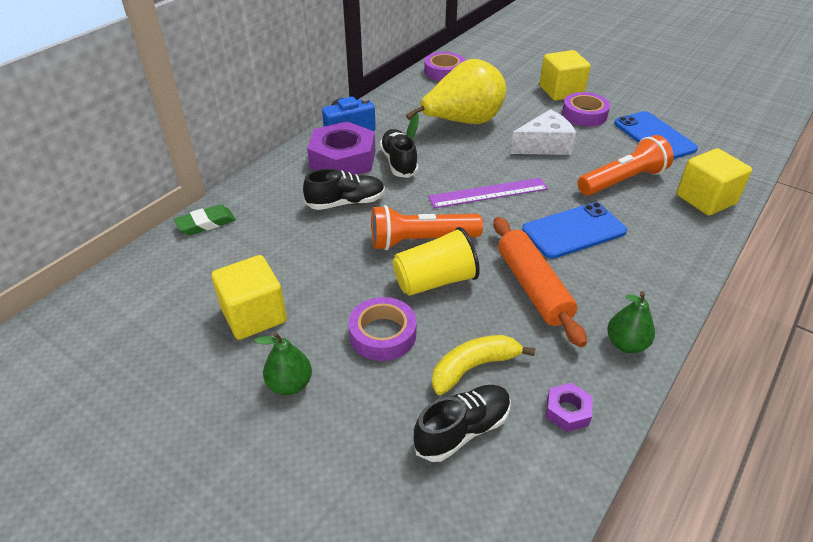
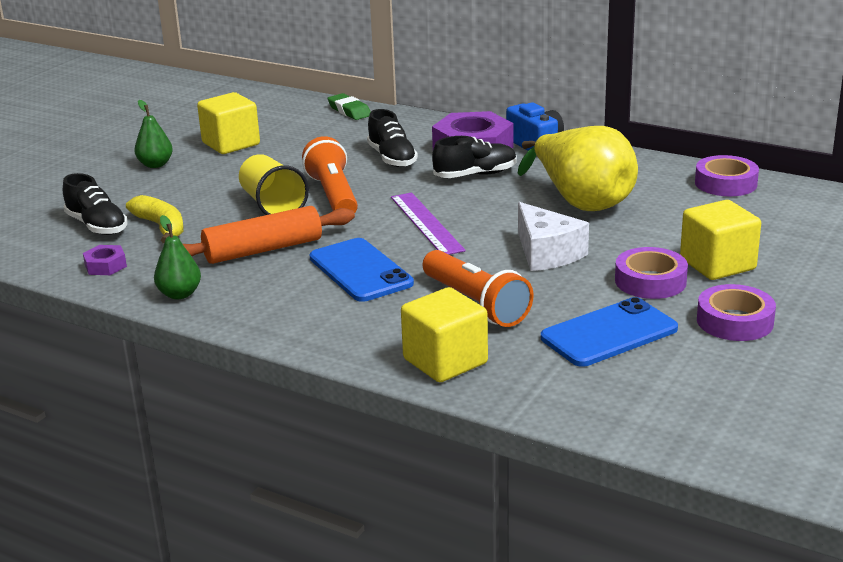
camera: 85 degrees right, 15 degrees down
(382, 334) = (204, 190): purple tape -> purple tape (734, 321)

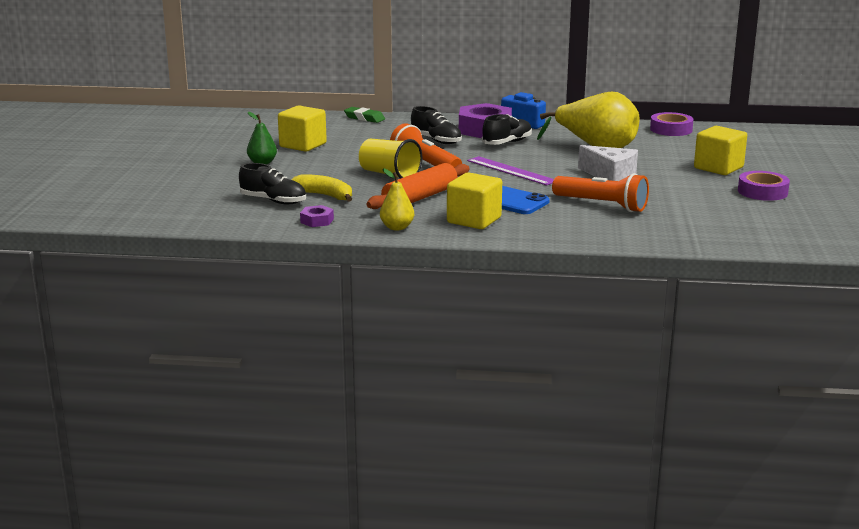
camera: 25 degrees left, 5 degrees down
(180, 294) = (397, 227): green pear -> yellow pear
(445, 361) = (623, 233): yellow cube -> yellow cube (474, 220)
(609, 333) = (700, 207): blue phone -> none
(650, 281) = (691, 180): purple tape -> none

